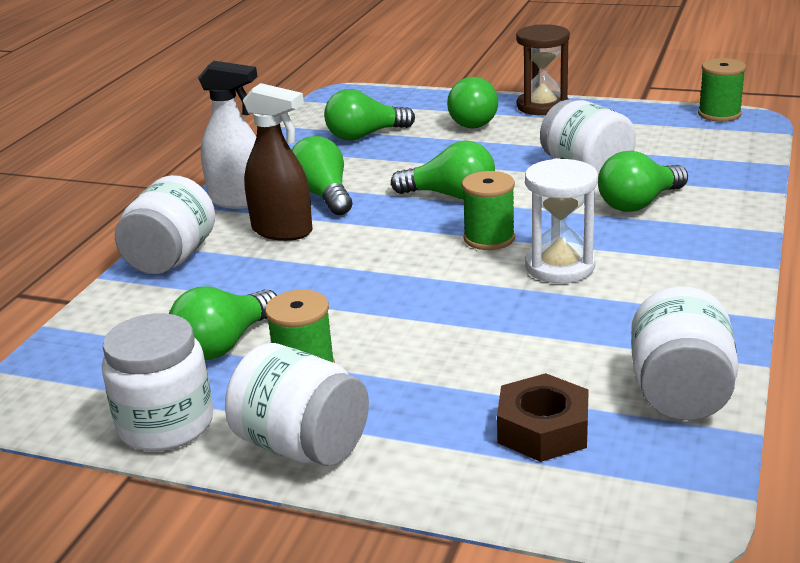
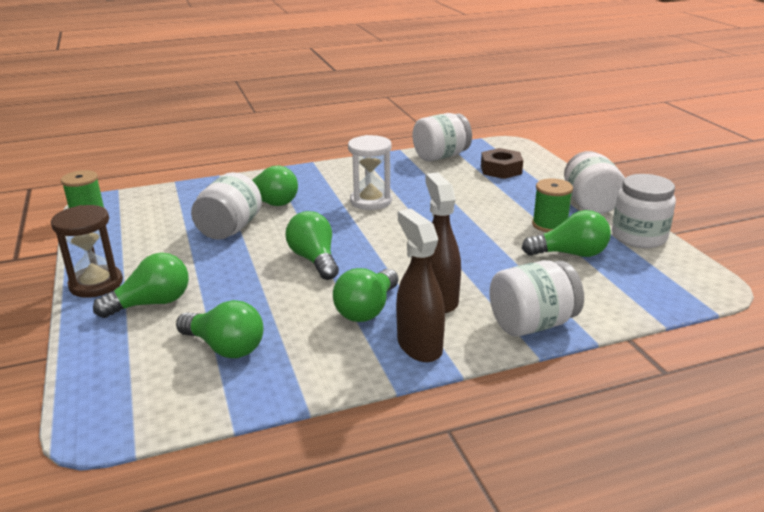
camera: 130 degrees left, 0 degrees up
(239, 200) = (419, 346): white spray bottle -> brown spray bottle
(489, 238) = (361, 227): green spool -> none

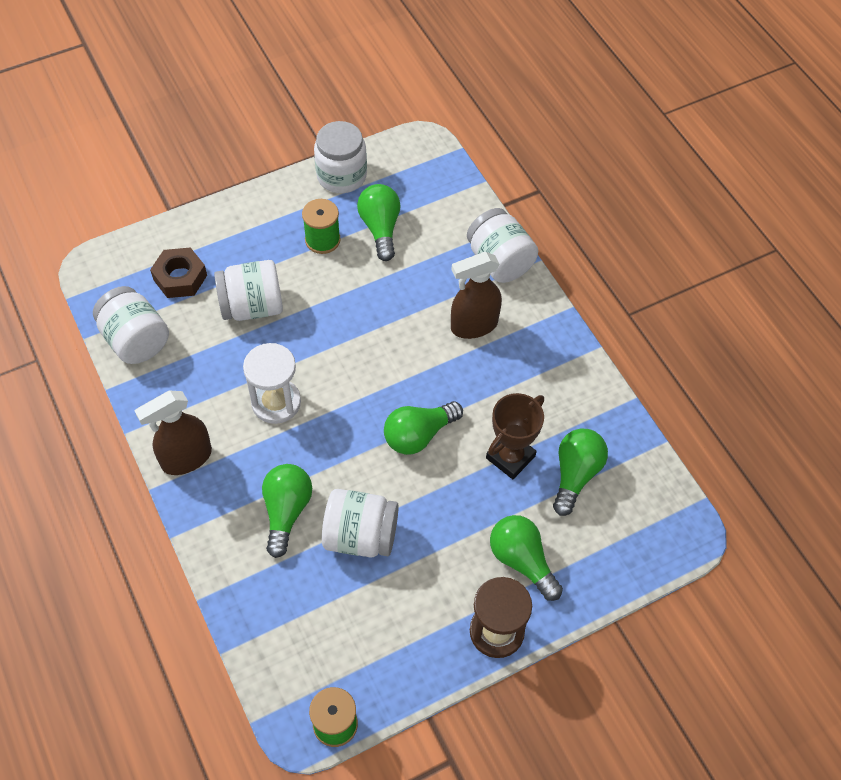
camera: 100 degrees left, 30 degrees up
(267, 307) = (510, 457): none -> brown trophy
(367, 309) = (499, 377): green light bulb -> none
(419, 346) = (544, 335): brown spray bottle -> brown spray bottle (186, 458)
(590, 204) = (272, 204): white jar -> white jar (252, 306)

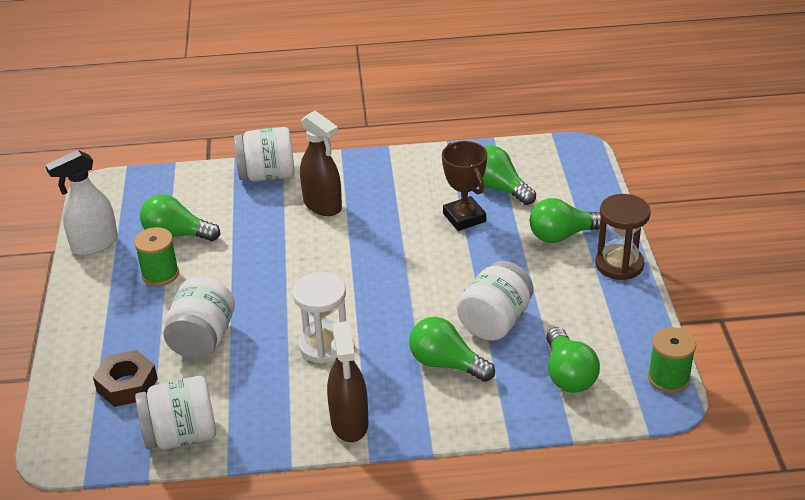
camera: 65 degrees left, 20 degrees down
(341, 176) = (94, 245): white jar -> white spray bottle
(418, 435) = (413, 263): green light bulb -> green light bulb (568, 374)
(473, 325) = (323, 205): brown spray bottle -> brown spray bottle turned 45 degrees counterclockwise

